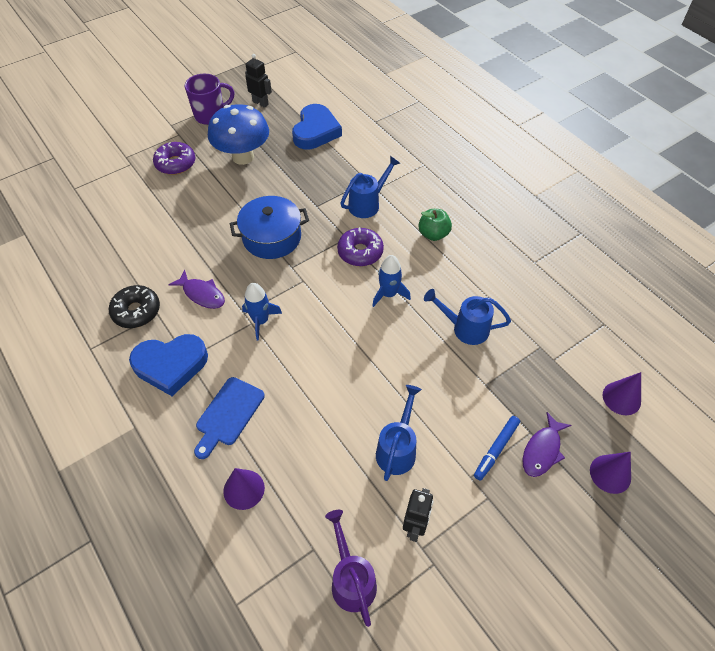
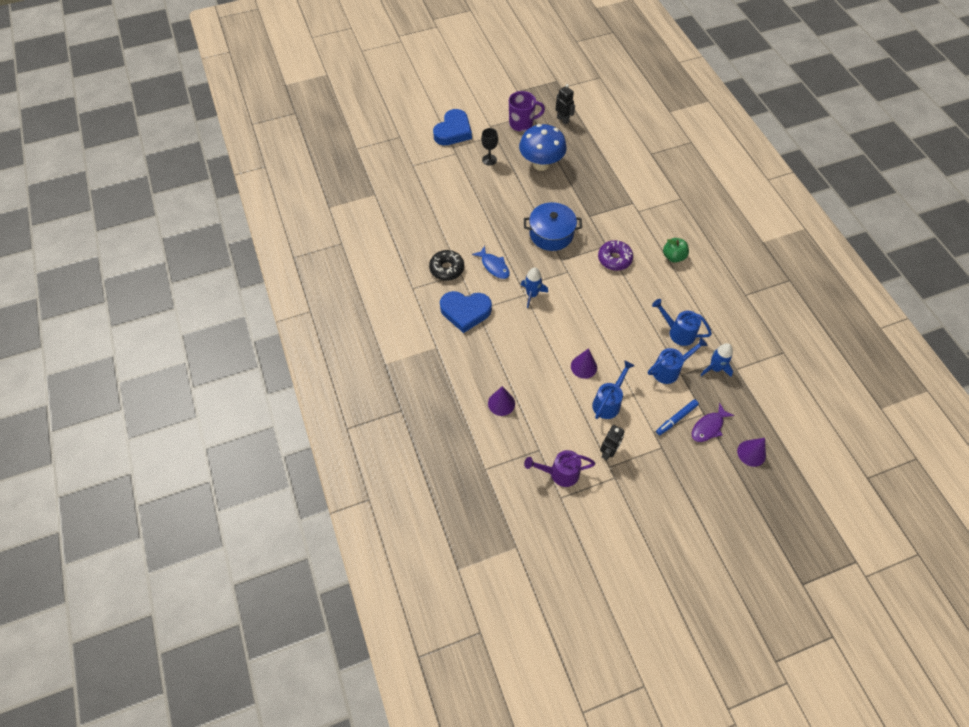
camera: 15 degrees right, 5 degrees up
(175, 163) = (489, 160): purple donut -> black goblet
(202, 294) = (494, 266): purple fish -> blue fish
(228, 414) = (499, 353): blue cutting board -> none
(315, 131) = (601, 153): blue heart -> blue heart (453, 131)
(351, 579) = (560, 473): purple watering can -> purple watering can turned 90 degrees counterclockwise
(367, 204) = (629, 222): blue watering can -> blue watering can (669, 370)
(389, 294) = (628, 295): blue rocket -> blue rocket (715, 368)
(621, 398) = (777, 406): purple cone -> purple cone (584, 366)

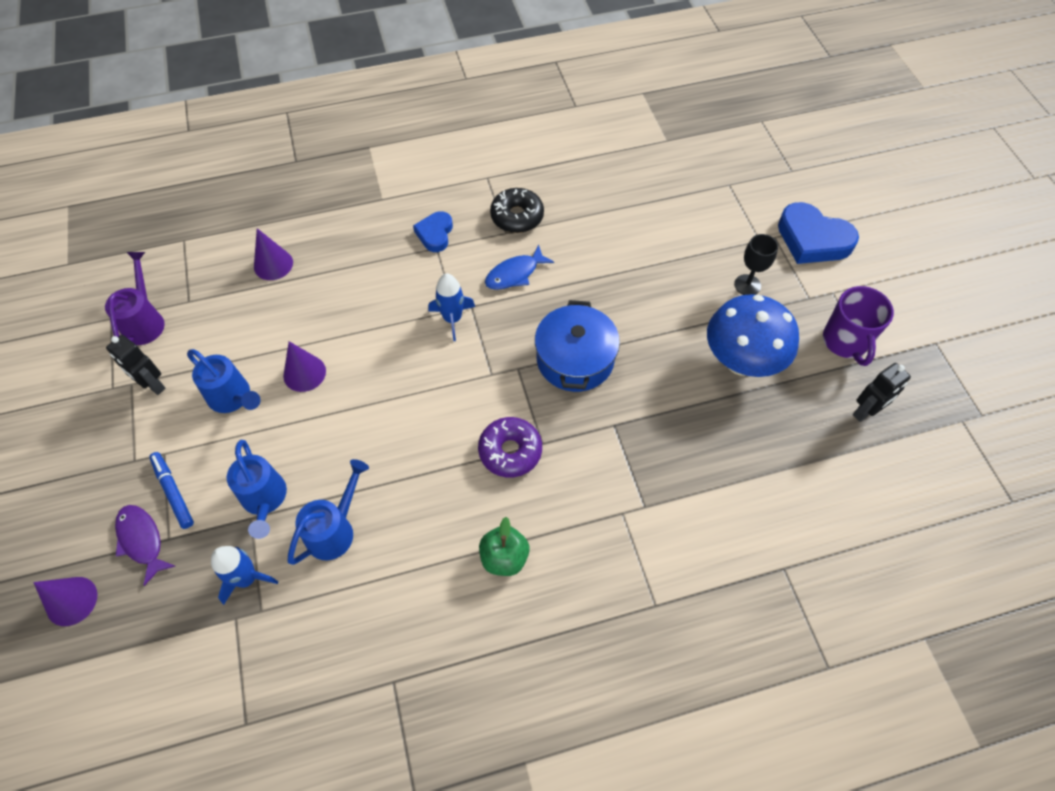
camera: 95 degrees right, 0 degrees up
(465, 312) = (435, 234): blue heart -> blue heart, size x0.59

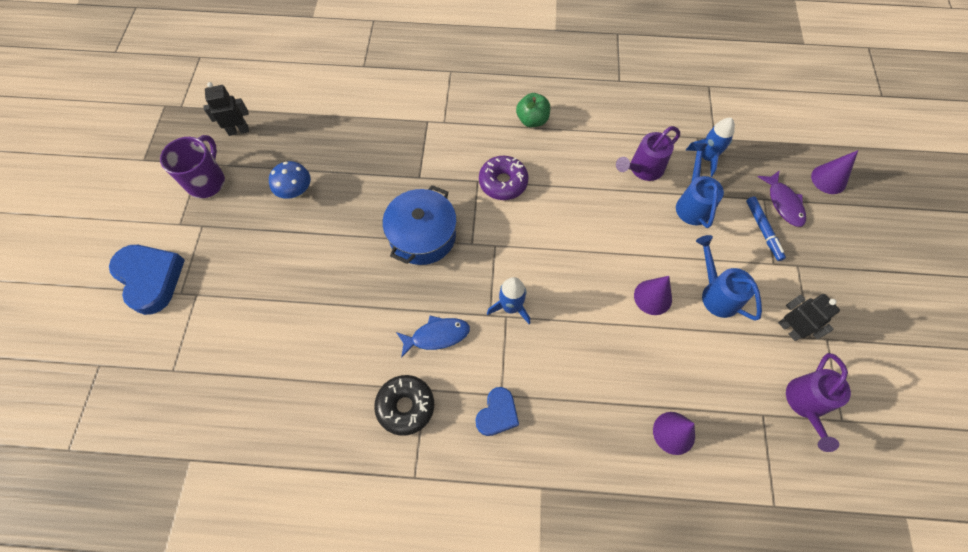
camera: 160 degrees left, 5 degrees up
(335, 530) = (643, 169): blue watering can -> purple watering can
(741, 362) = (296, 192): blue mushroom -> blue mushroom, size x0.55
(747, 285) = (242, 254): black goblet -> none

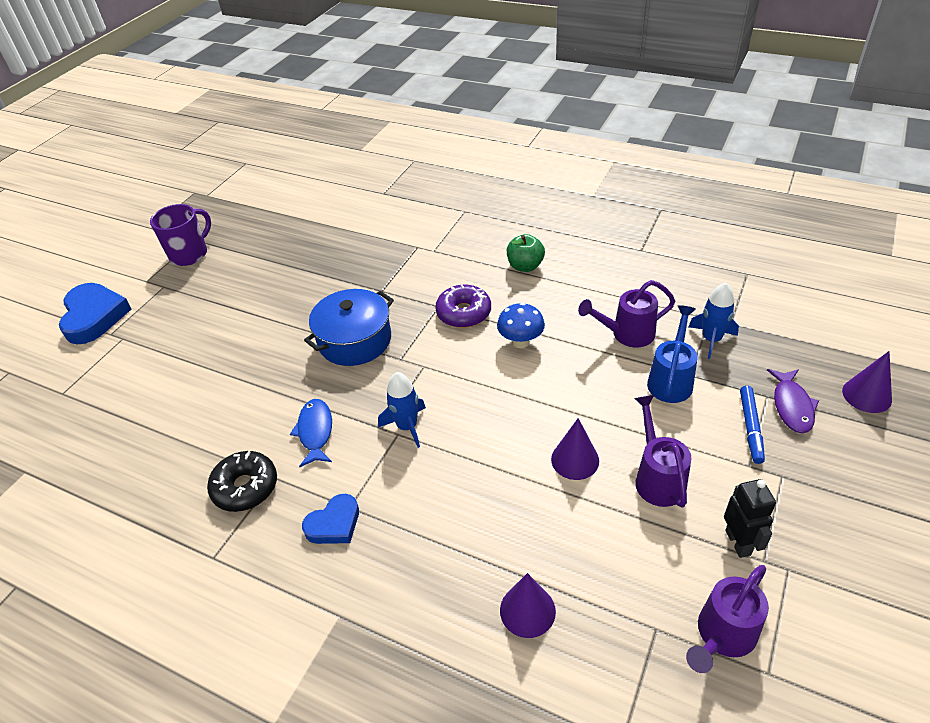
camera: 25 degrees right, 20 degrees down
(238, 130) = (241, 222): black robot -> none
(296, 192) = (260, 278): blue mushroom -> blue mushroom (521, 342)
(436, 336) = (315, 432): blue fish -> blue fish turned 105 degrees counterclockwise
(716, 294) = (657, 478): blue watering can -> purple watering can

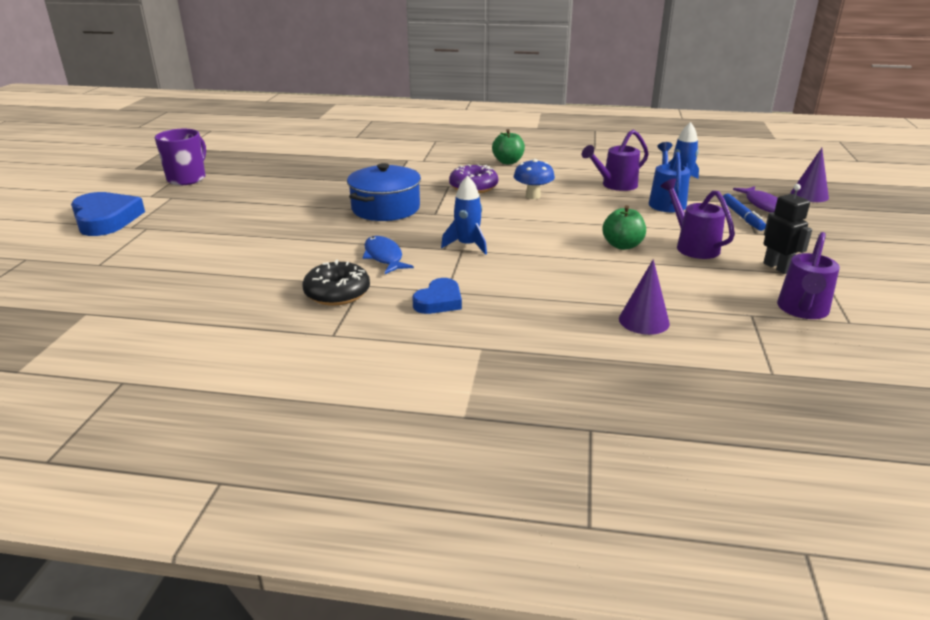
camera: 20 degrees left, 15 degrees down
(575, 460) = (622, 245): purple cone -> green apple

